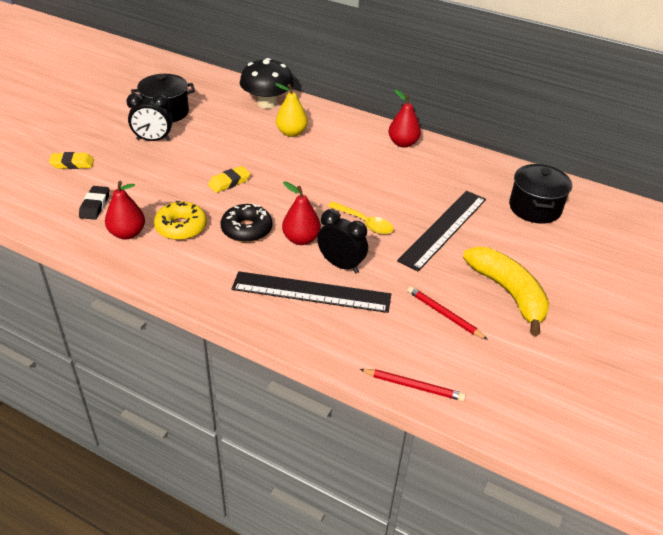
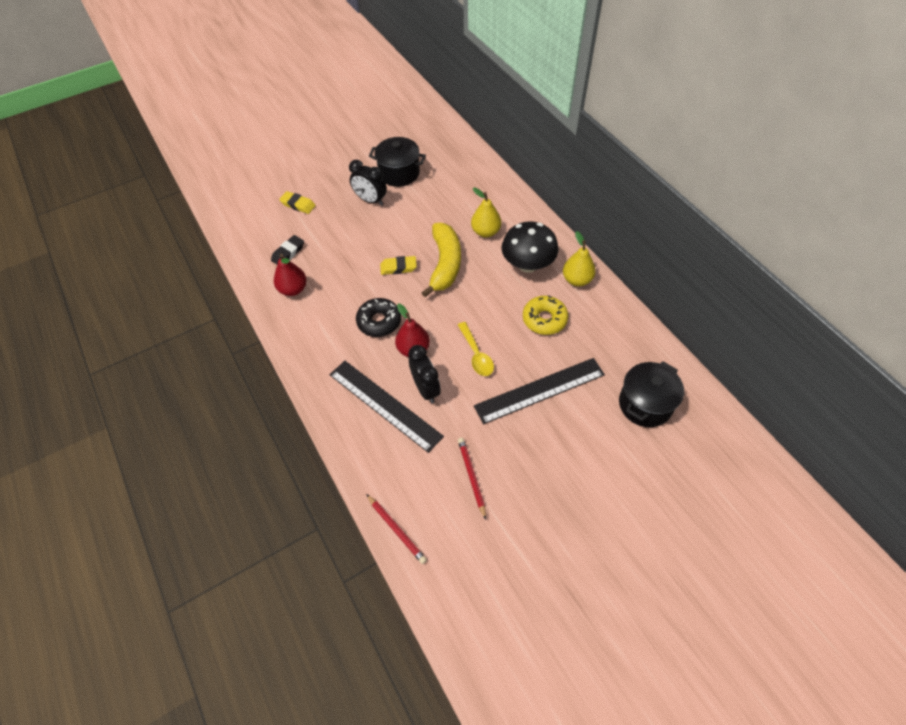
camera: 35 degrees right, 15 degrees up
(181, 227) = (333, 299): yellow donut -> yellow donut (544, 319)
(267, 103) = (488, 190): black mushroom -> black mushroom (527, 264)
(403, 143) = (577, 280): red pear -> yellow pear
(508, 293) = (543, 483): yellow banana -> yellow banana (445, 264)

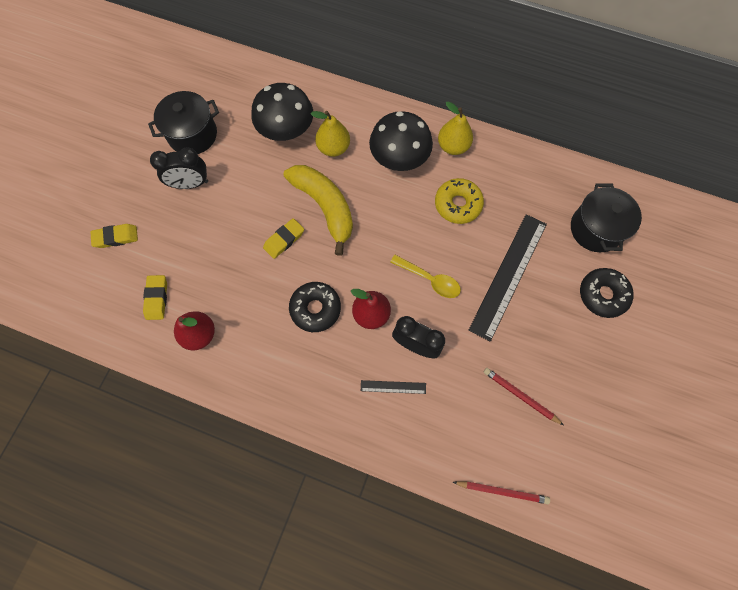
camera: 40 degrees left, 15 degrees up
(288, 253) = (157, 298): black eraser -> yellow eraser
(384, 405) = (393, 387): black ruler -> black ruler, size x0.43
(463, 203) = (286, 130): none -> black mushroom
(606, 454) = (602, 295): none -> black donut

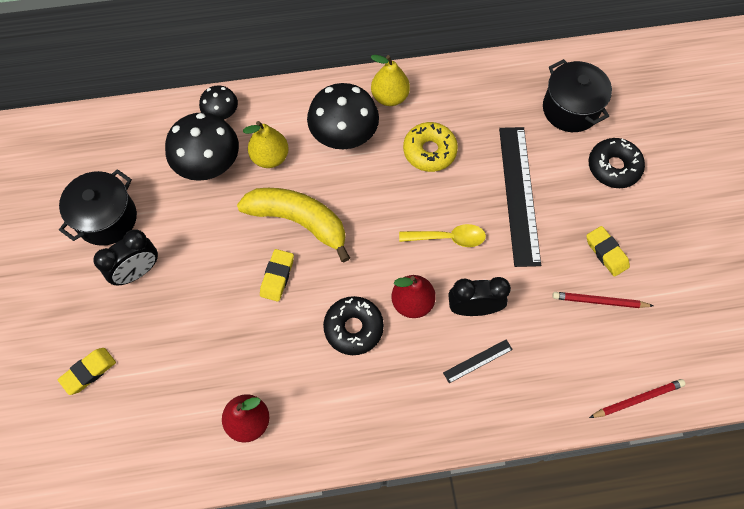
camera: 30 degrees left, 5 degrees down
(157, 298) = (177, 411): yellow eraser -> yellow eraser (606, 253)
(318, 97) = (221, 113): none -> black mushroom

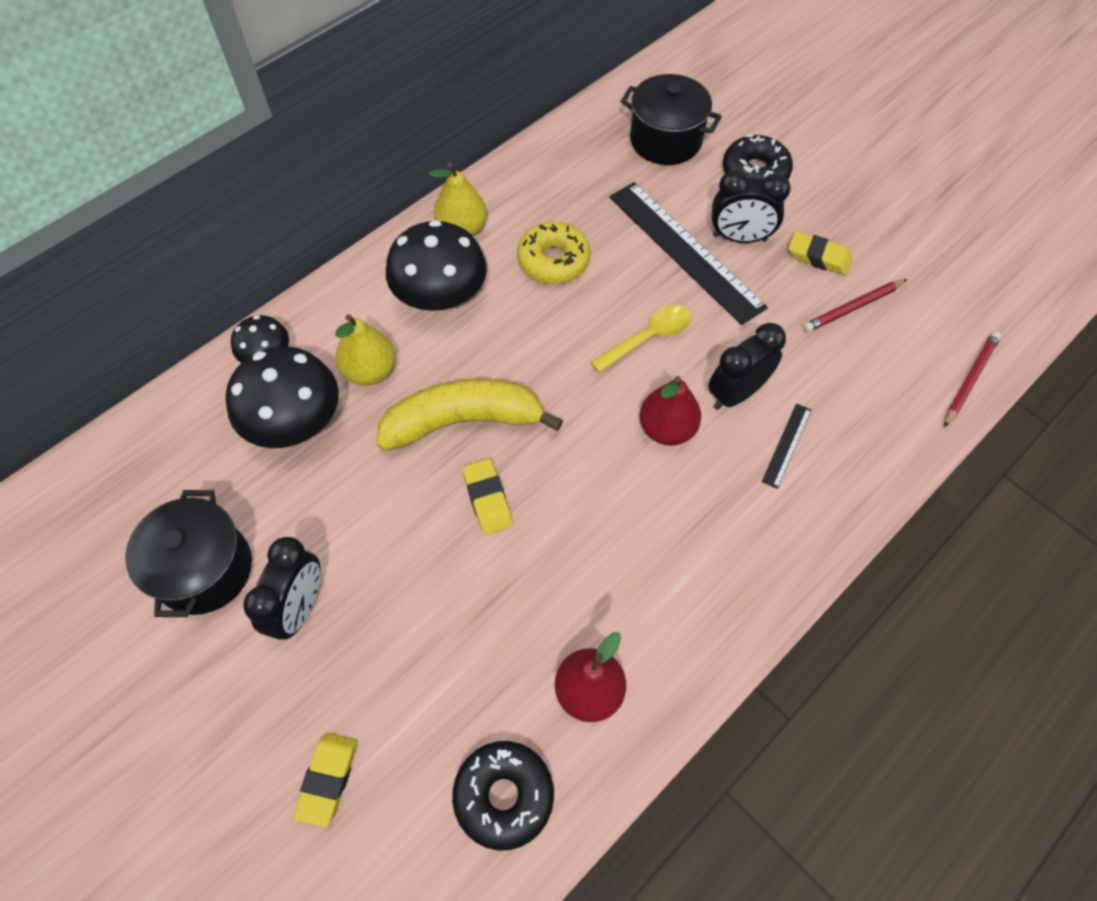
camera: 35 degrees left, 5 degrees down
(353, 328) = (624, 499): black donut -> black donut (504, 796)
(563, 207) = (739, 238): none -> black clock

